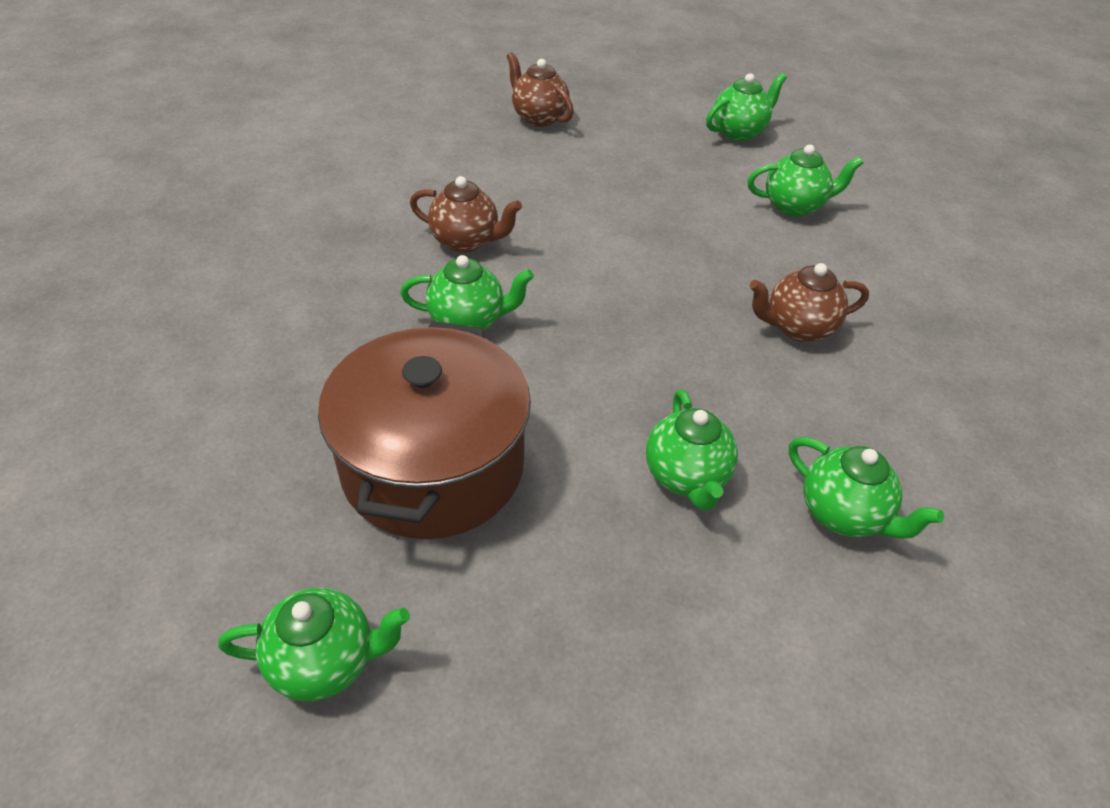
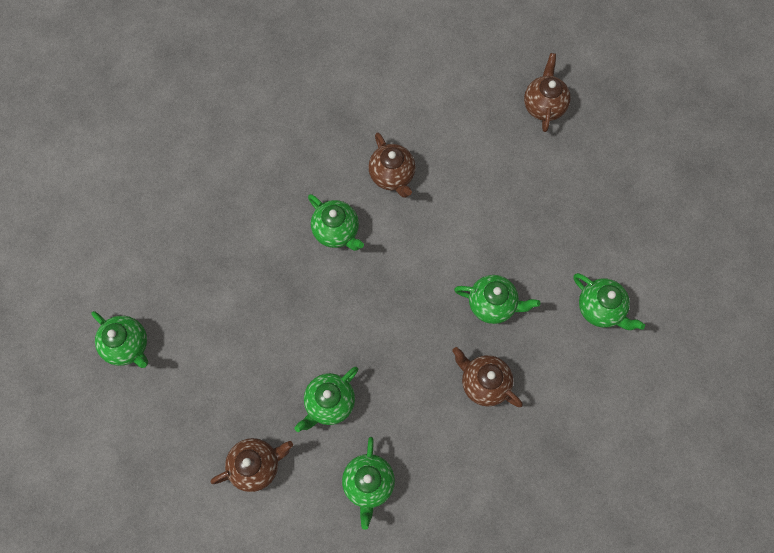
camera: 50 degrees right, 25 degrees up
(433, 466) = (241, 298): brown pot -> none
(702, 628) = (256, 465): none -> brown teapot
(738, 132) = (653, 222): green teapot -> green teapot (492, 304)

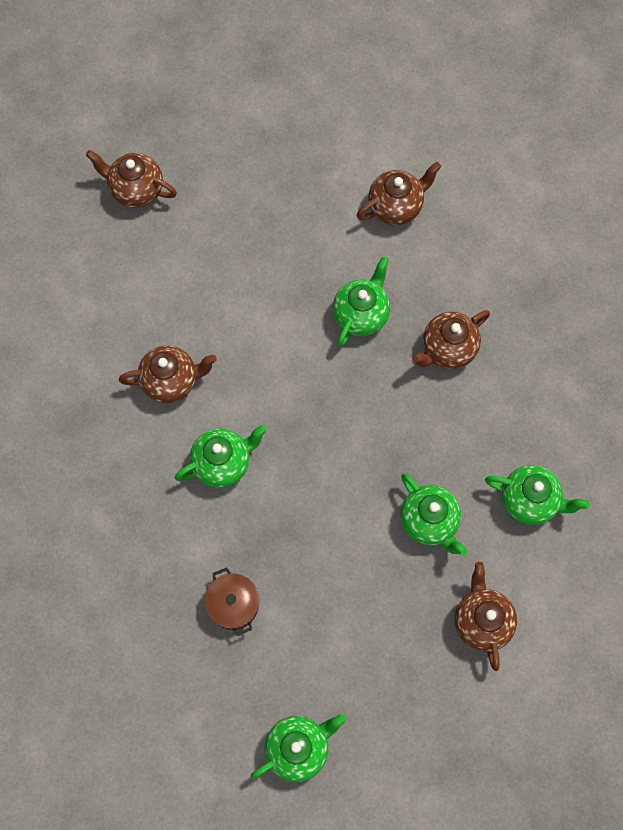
camera: 75 degrees left, 0 degrees up
(227, 269) = (233, 604): none -> brown pot
(600, 309) = (396, 206): green teapot -> brown teapot

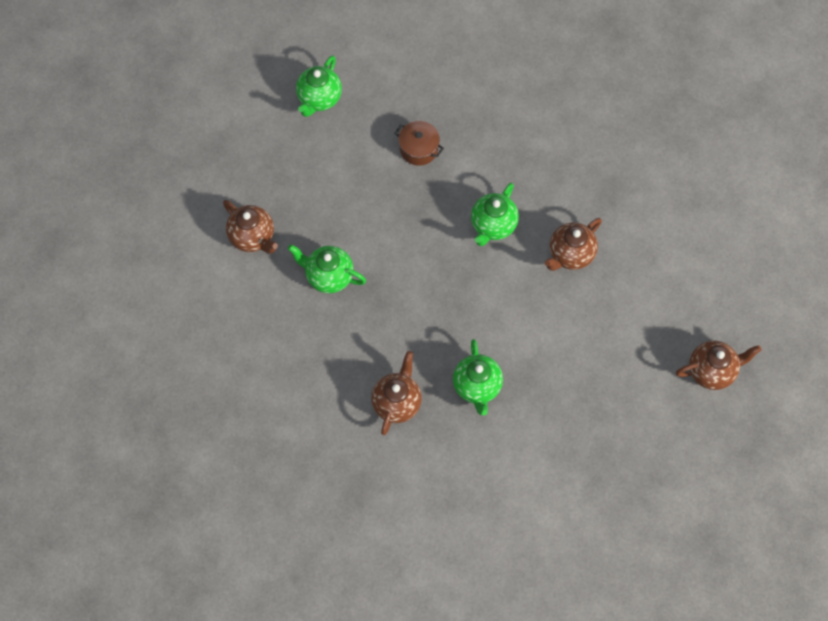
camera: 145 degrees right, 5 degrees down
(396, 206) = (513, 489): brown teapot -> none
(530, 500) = (269, 333): green teapot -> none

